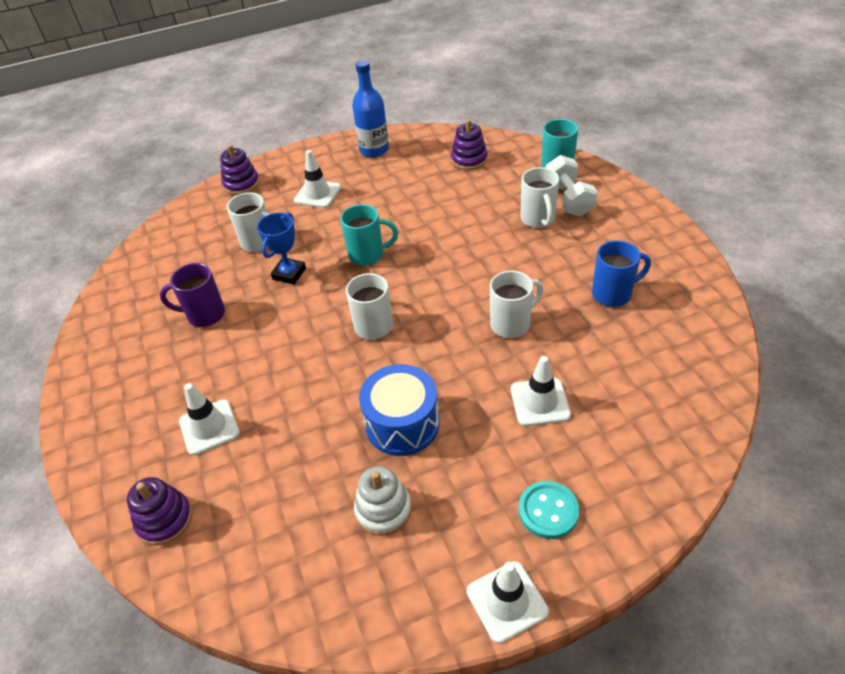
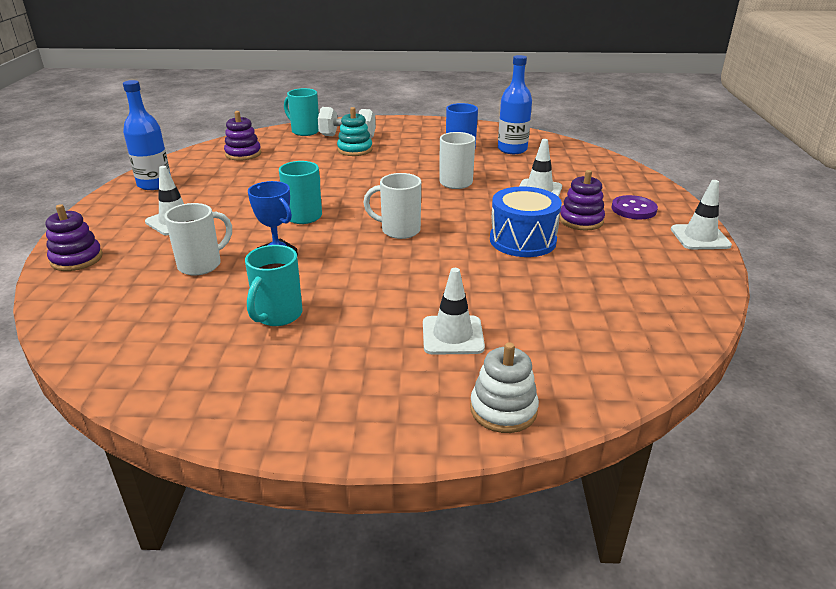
camera: 70 degrees left, 15 degrees down
(165, 519) = (559, 380): purple stacking toy -> purple stacking toy (581, 220)
(204, 315) = (277, 315): purple mug -> turquoise mug
(383, 510) = (604, 264): white stacking toy -> white stacking toy (503, 409)
(538, 219) = (355, 150): white mug -> turquoise stacking toy
(548, 511) = (633, 209): turquoise button -> purple button
(651, 339) = (512, 149): none -> blue bottle

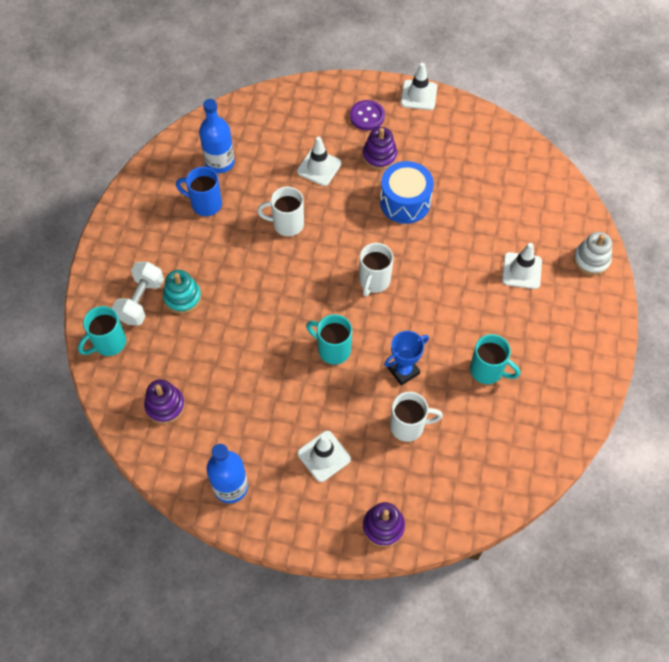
camera: 80 degrees left, 30 degrees up
(201, 265) = (408, 426): white mug -> white mug turned 120 degrees clockwise

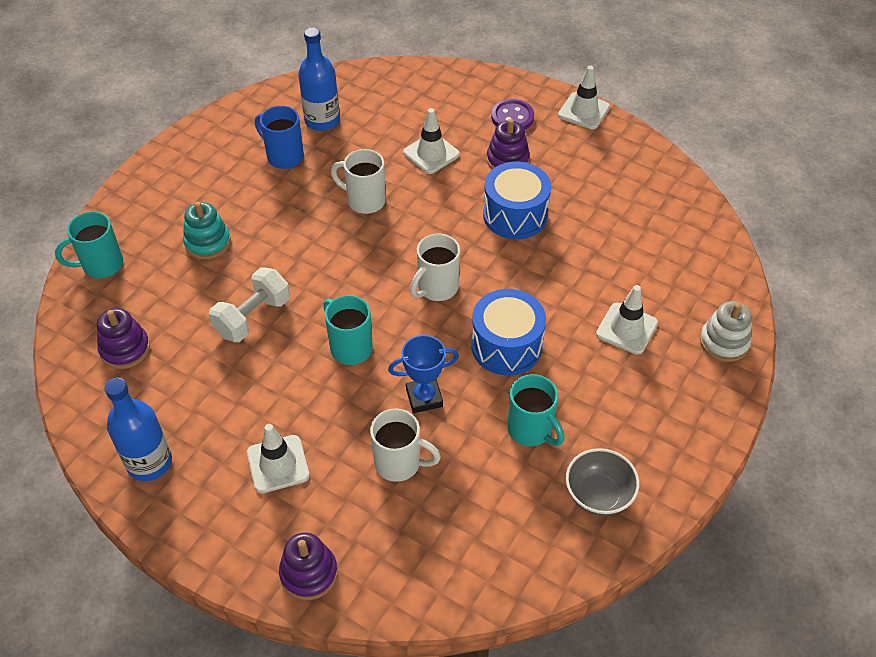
camera: 20 degrees right, 10 degrees down
(141, 301) = (160, 233): white dumbbell -> white dumbbell (253, 317)
(444, 311) = (506, 346): none -> blue drum
(551, 403) = (598, 495): none -> grey bowl

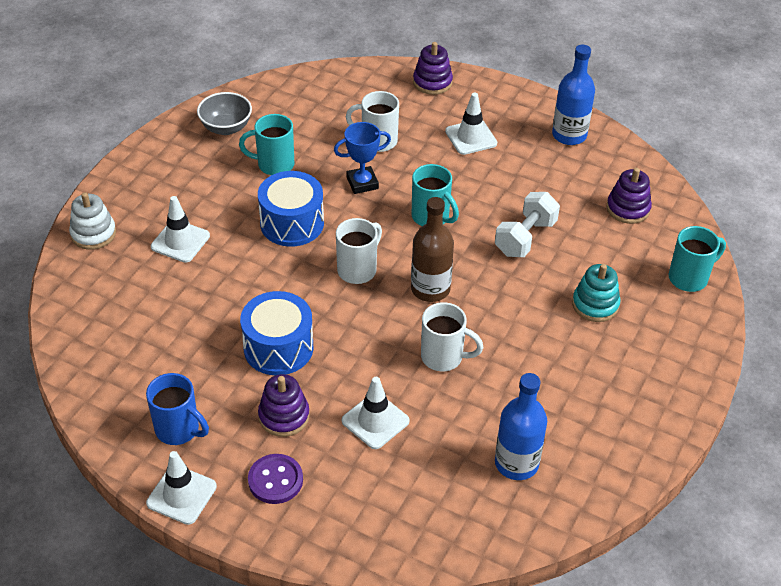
camera: 175 degrees right, 5 degrees down
(284, 156) = (548, 409): blue mug -> blue mug (179, 429)
(365, 264) = (430, 289): none -> brown bottle
(531, 430) = (274, 165): turquoise mug -> turquoise mug turned 45 degrees counterclockwise

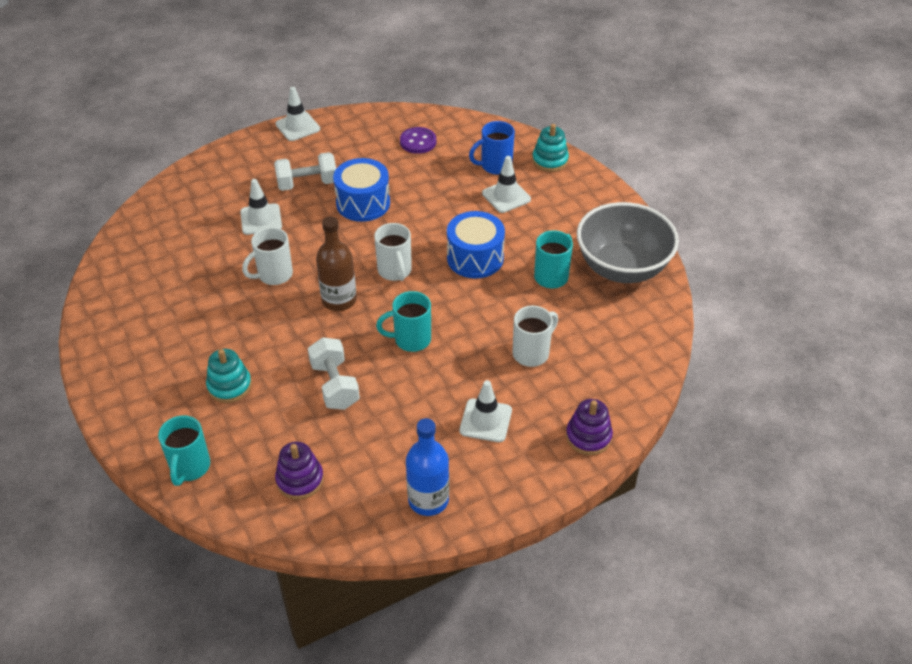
camera: 125 degrees right, 0 degrees up
(93, 234) = (550, 160): white stacking toy -> turquoise stacking toy
(179, 429) = (343, 140): blue mug -> blue mug (495, 166)
(226, 128) = (622, 268): grey bowl -> grey bowl, size x1.89
(275, 480) = (267, 163): purple button -> purple button (418, 142)
(284, 416) = (307, 184): purple stacking toy -> white dumbbell
(362, 183) = (486, 318): blue trophy -> none
(516, 463) = (161, 265): blue bottle -> none

